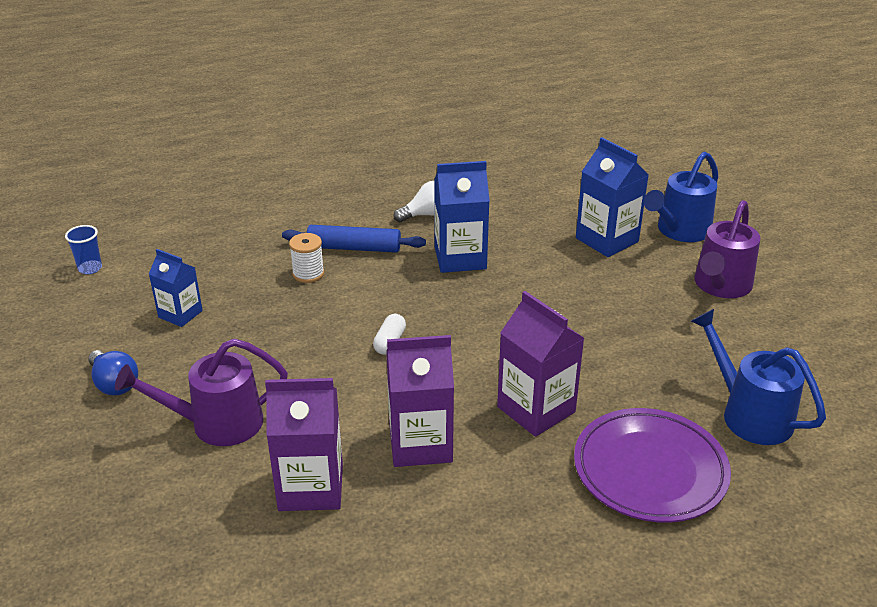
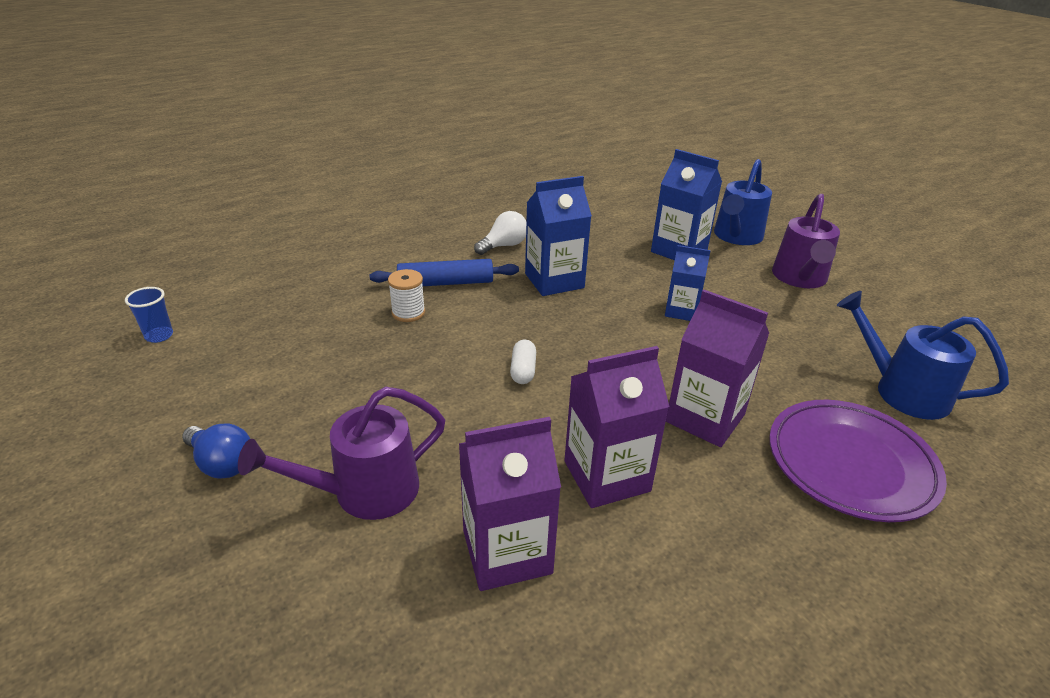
camera: 15 degrees left, 0 degrees up
(180, 314) = (280, 371): blue carton -> blue carton (681, 311)

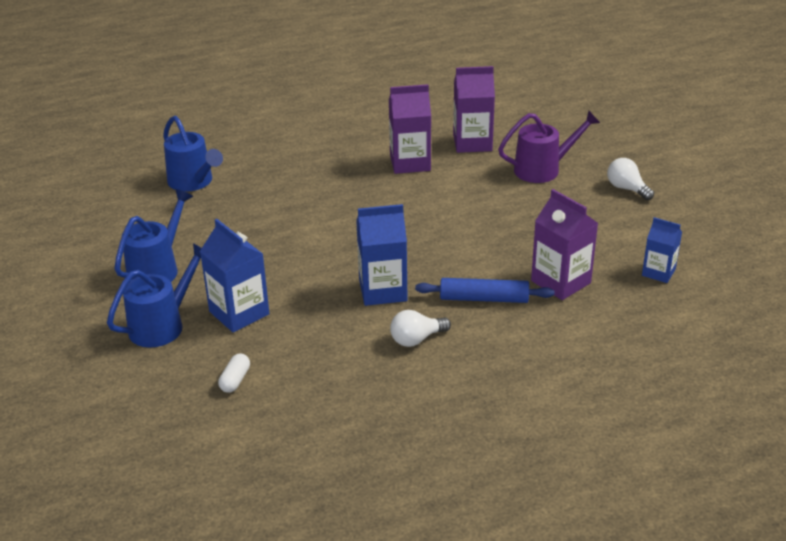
camera: 165 degrees left, 0 degrees up
(159, 336) = (718, 273): blue cup -> none
(222, 463) = (626, 189): blue light bulb -> white light bulb
(408, 313) = (519, 272): white spool -> none
(523, 370) = (437, 219): white capsule -> white capsule (235, 380)
(681, 311) = (291, 250): blue carton -> blue carton (658, 272)
(705, 418) = (334, 181): purple carton -> purple carton (560, 282)
(800, 279) = (157, 269): purple watering can -> blue watering can
(850, 463) = (271, 154): purple plate -> none

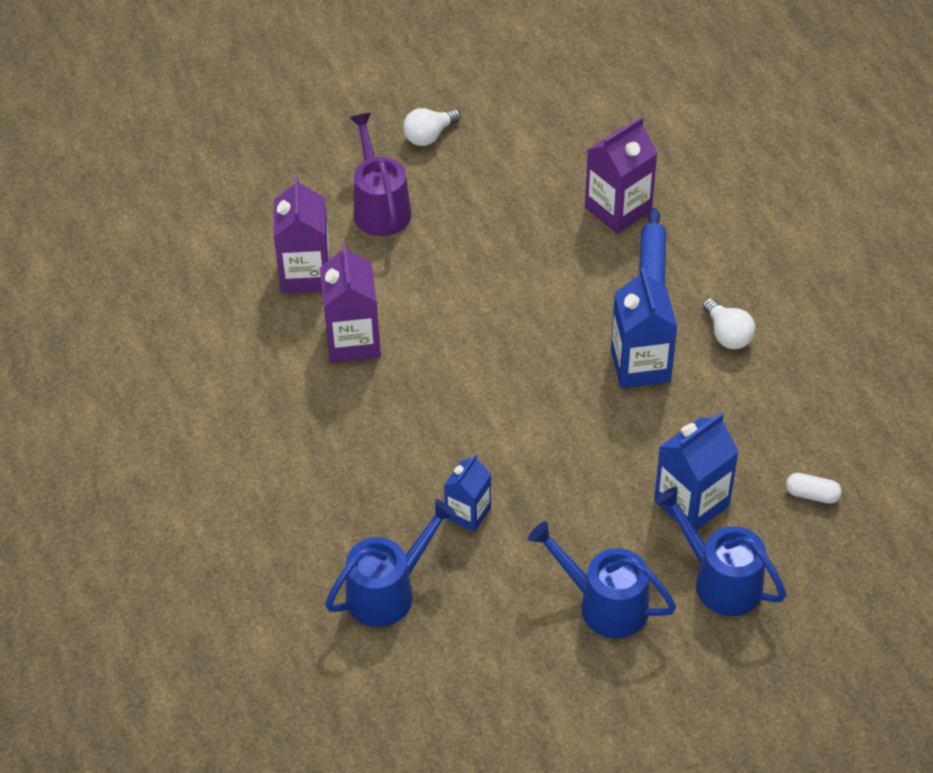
camera: 90 degrees left, 15 degrees up
(658, 272) = (598, 129): blue carton -> blue carton (468, 513)

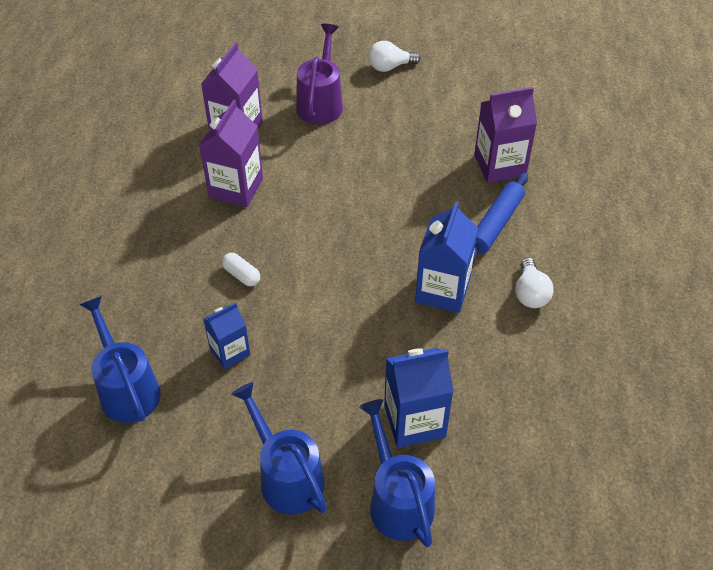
camera: 25 degrees right, 0 degrees up
(388, 591) = (126, 388): blue watering can -> blue watering can turned 105 degrees counterclockwise
(812, 494) = (525, 458): white capsule -> white capsule (241, 275)

